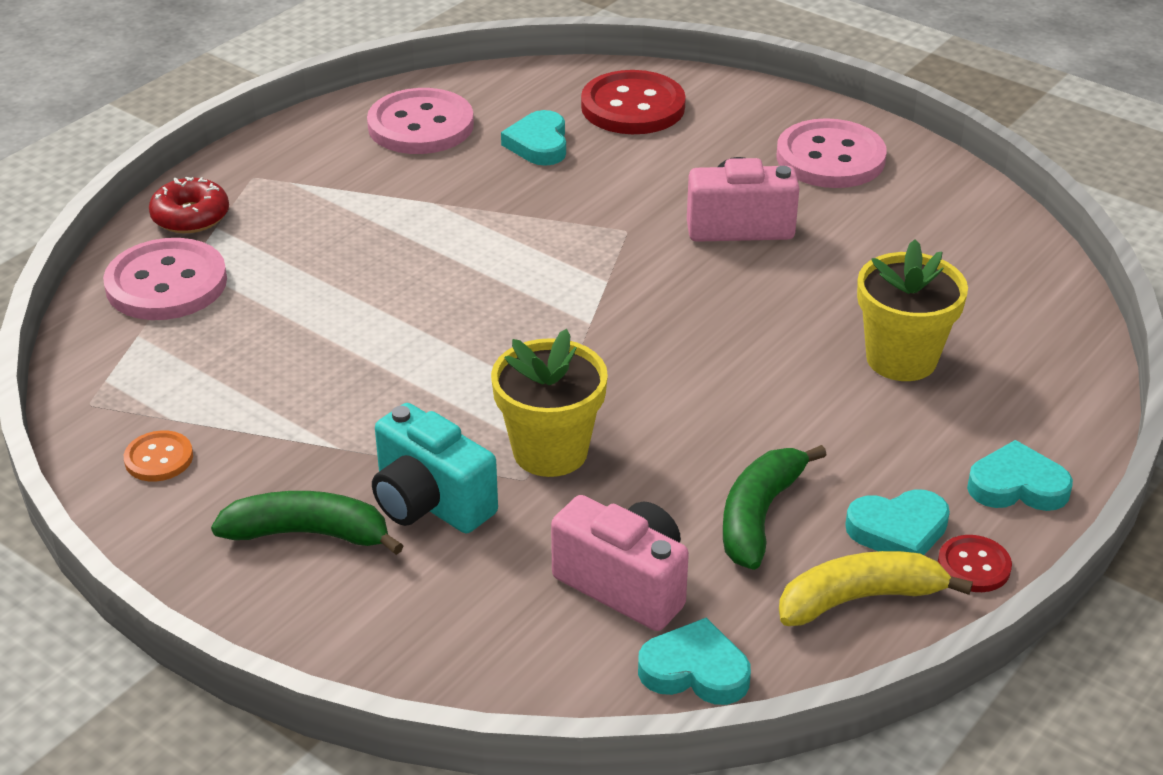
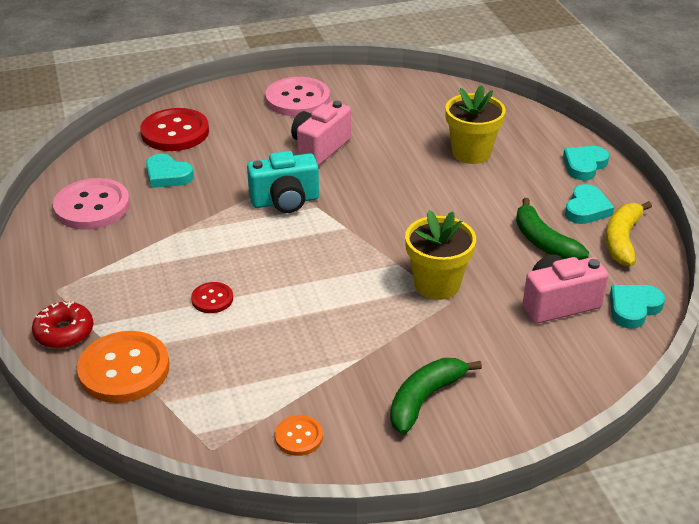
camera: 55 degrees left, 0 degrees up
(166, 283) = (124, 369): pink button -> orange button
(430, 503) = (439, 343): turquoise camera -> turquoise camera (285, 201)
(974, 566) = (625, 200): red button -> red button (212, 299)

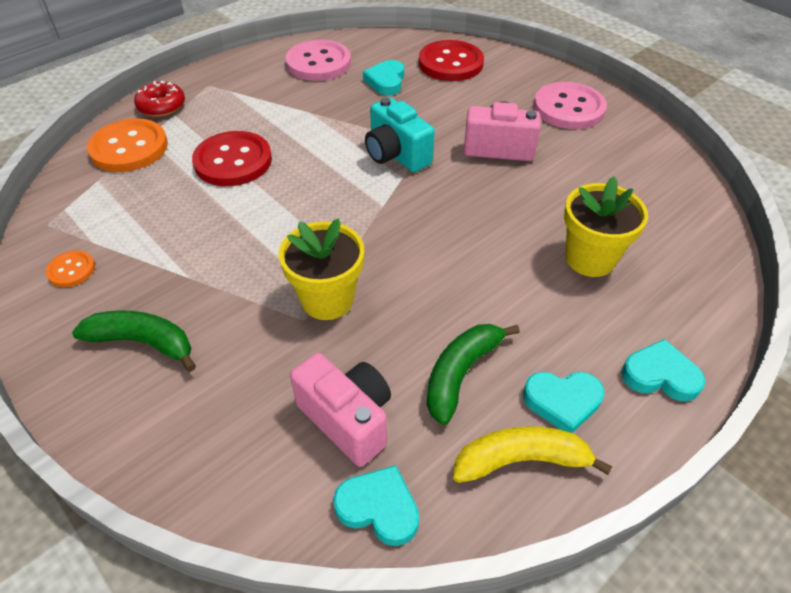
camera: 65 degrees right, 10 degrees up
(212, 299) = (233, 161): red button -> red button, size x2.00

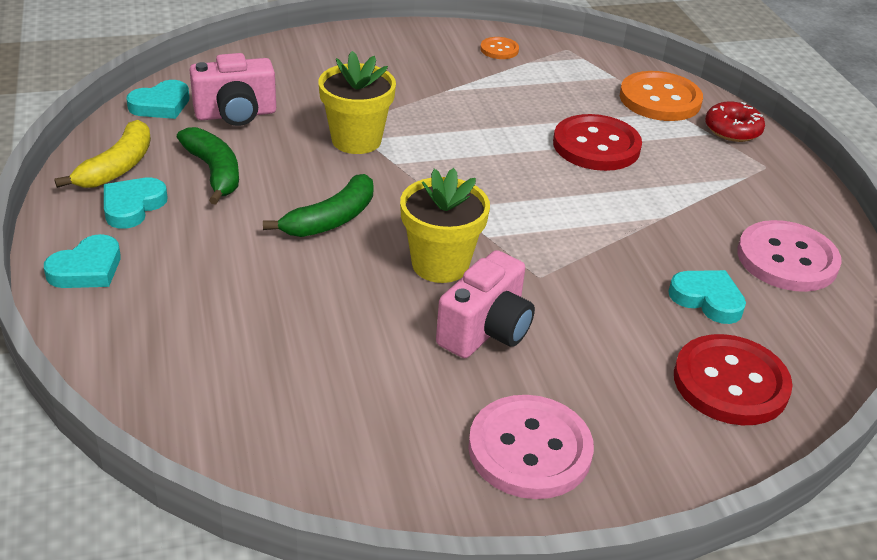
camera: 115 degrees right, 10 degrees down
(143, 342) = (393, 61): green banana -> green banana (331, 219)
(396, 155) = (531, 247): turquoise camera -> none
(590, 258) = (248, 304): yellow flower pot -> yellow flower pot (440, 264)

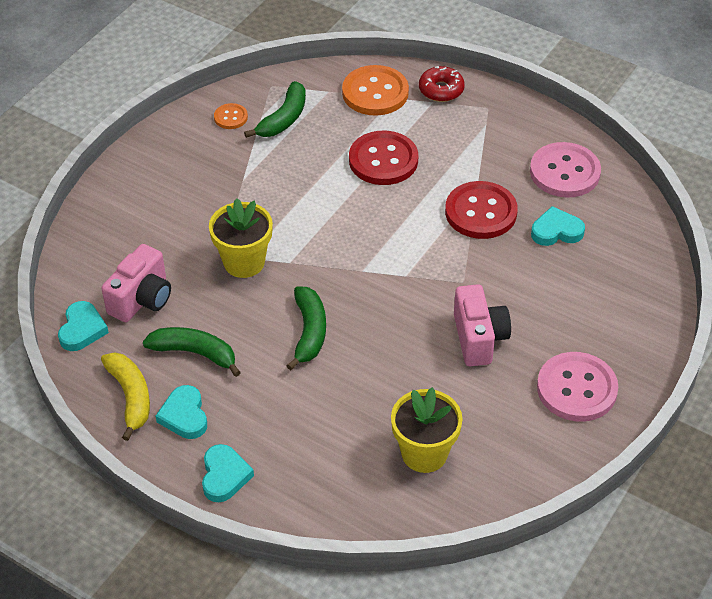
camera: 40 degrees left, 10 degrees up
(440, 264) = (405, 315): yellow flower pot -> yellow flower pot (424, 453)
(544, 73) = (284, 119): none -> green banana
(730, 383) = (618, 276): red button -> red button (481, 212)

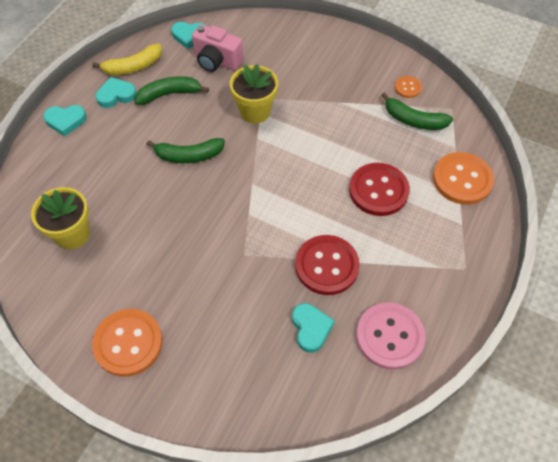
camera: 85 degrees right, 10 degrees up
(195, 353) = (169, 94): green banana -> green banana turned 120 degrees counterclockwise
(441, 90) = (479, 229): red donut -> none
(479, 338) = (183, 268): pink camera -> none
(576, 389) = (128, 343): pink button -> orange button

